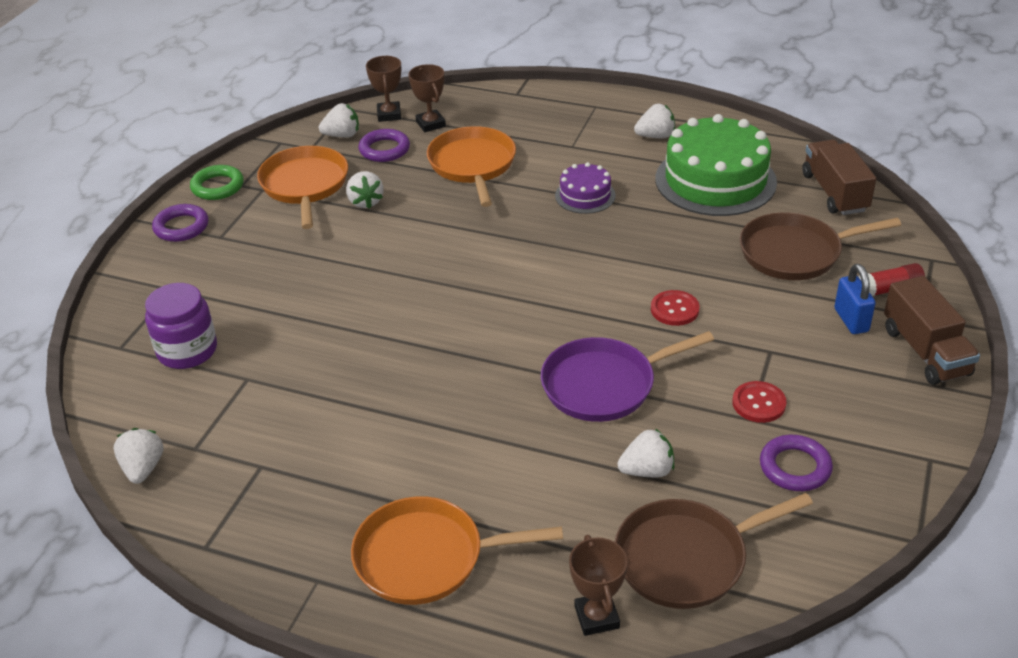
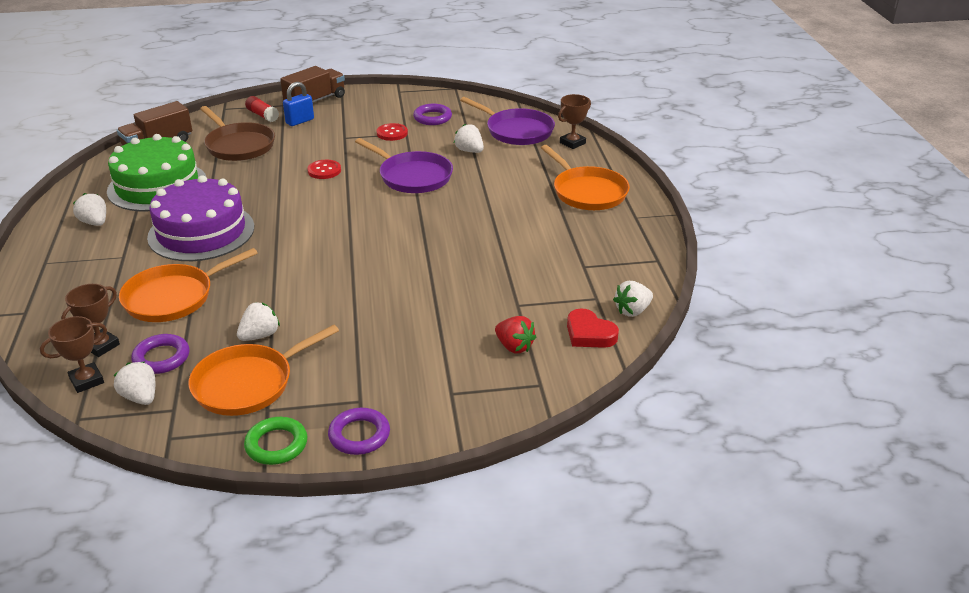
camera: 120 degrees left, 5 degrees down
(147, 414) = (589, 334): none -> red heart
(187, 350) = (514, 347): purple jar -> red strawberry
(585, 195) = (201, 232): purple cake -> purple cake, size x2.01
(686, 558) = (517, 131): brown pan -> purple pan

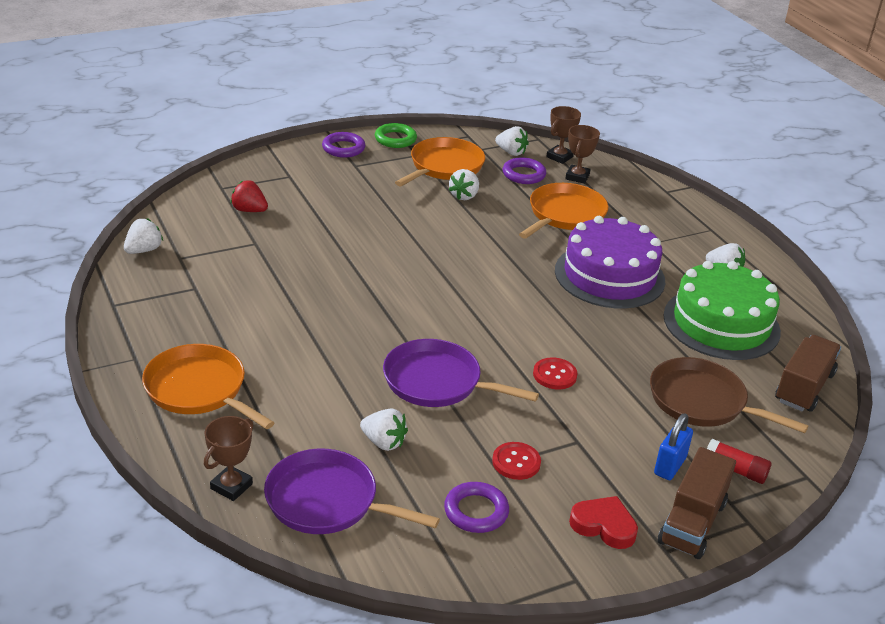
camera: 160 degrees right, 0 degrees up
(589, 334) = (184, 227): red heart -> red heart (604, 526)

